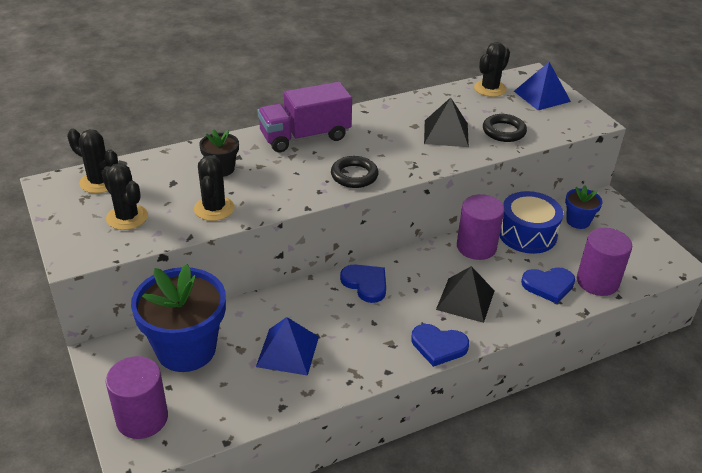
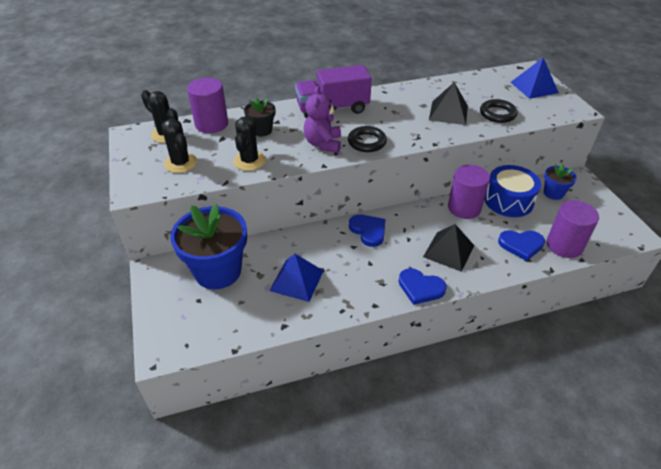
camera: 10 degrees right, 5 degrees up
(142, 418) = (173, 323): purple cylinder -> purple cylinder (211, 124)
(301, 181) = (323, 144): none -> purple teddy bear
(490, 89) = (490, 79): black cactus -> none

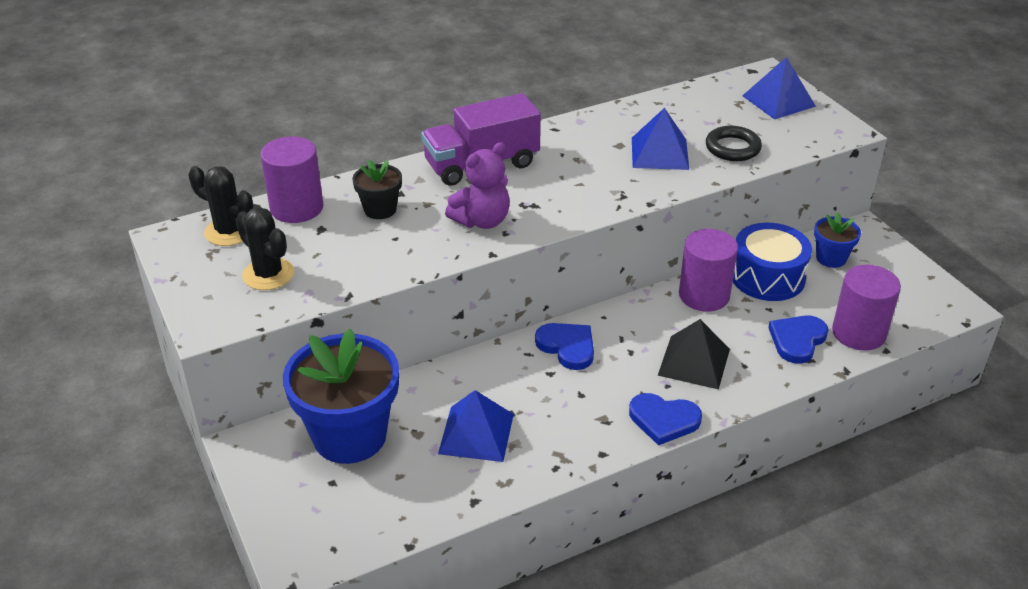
camera: 10 degrees left, 5 degrees down
(249, 161) = (376, 259): black cactus -> none
(323, 144) = (482, 221): purple teddy bear -> purple teddy bear turned 120 degrees counterclockwise
(367, 142) = (547, 211): black ring -> none
(448, 112) = (659, 153): black pyramid -> blue pyramid
(521, 245) = (797, 340): blue heart -> blue heart turned 135 degrees clockwise

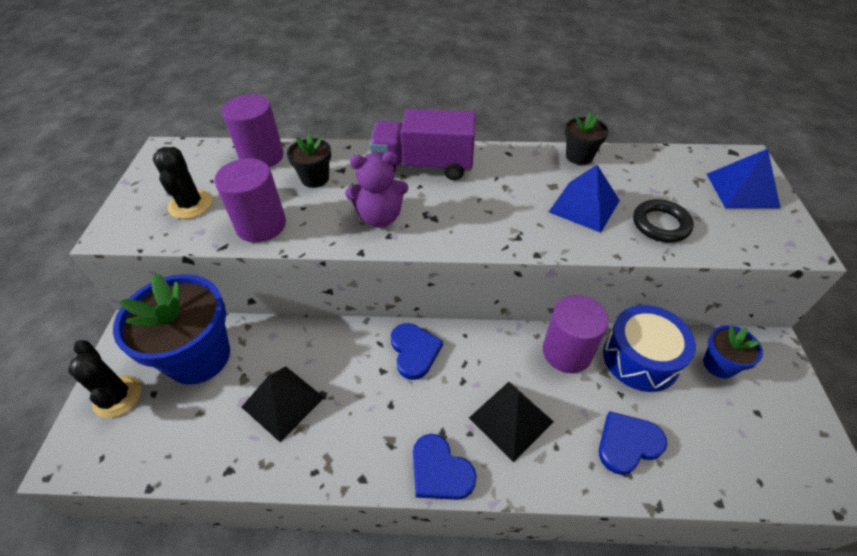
camera: 30 degrees right, 10 degrees up
(229, 231) = (202, 160): black cactus -> black cactus (118, 396)
(476, 433) = (283, 402): blue pyramid -> black pyramid
(623, 113) = (579, 156): none -> black flower pot
(858, 333) = (699, 466): purple cylinder -> purple cylinder (261, 225)

